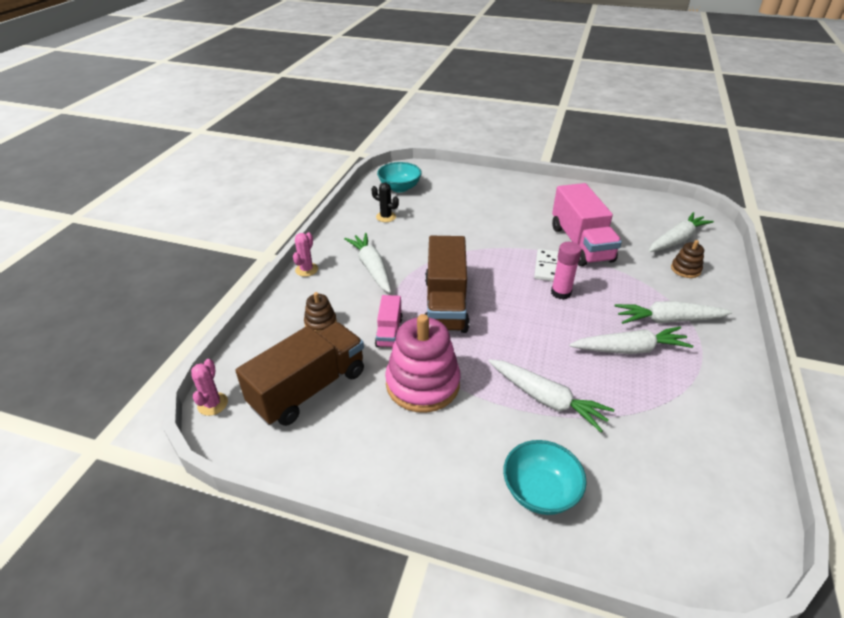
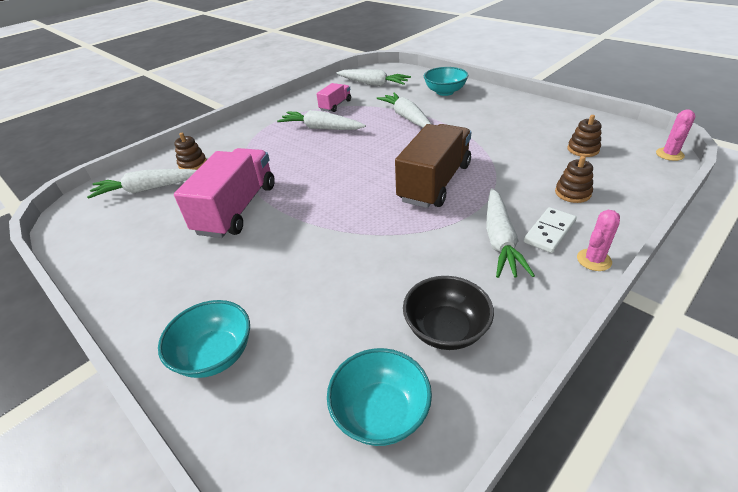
camera: 150 degrees left, 0 degrees up
(309, 388) = (583, 149): brown truck -> brown stacking toy
(386, 217) = (446, 329): black cactus -> black bowl
(389, 332) = (502, 172): pink truck -> pink truck (335, 105)
(422, 384) = (487, 137): pink stacking toy -> none
(488, 184) = (215, 355): none -> turquoise bowl
(547, 267) = (303, 193): white domino -> white domino (549, 232)
(561, 293) = (320, 169): pink glue stick -> none
(668, 320) = (269, 137): white carrot -> white carrot (373, 84)

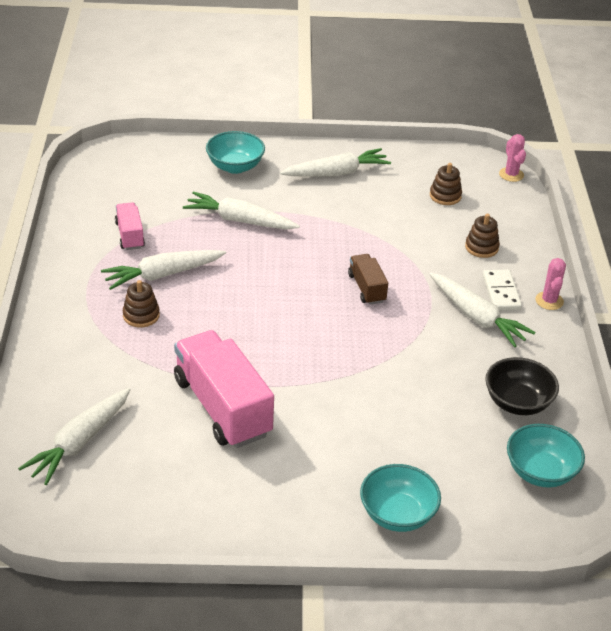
camera: 50 degrees left, 0 degrees up
(193, 164) = (79, 389): brown stacking toy -> brown stacking toy (141, 315)
(373, 84) = (130, 184): white carrot -> white carrot (336, 173)
(434, 183) = (366, 288): brown truck -> brown truck, size x0.51

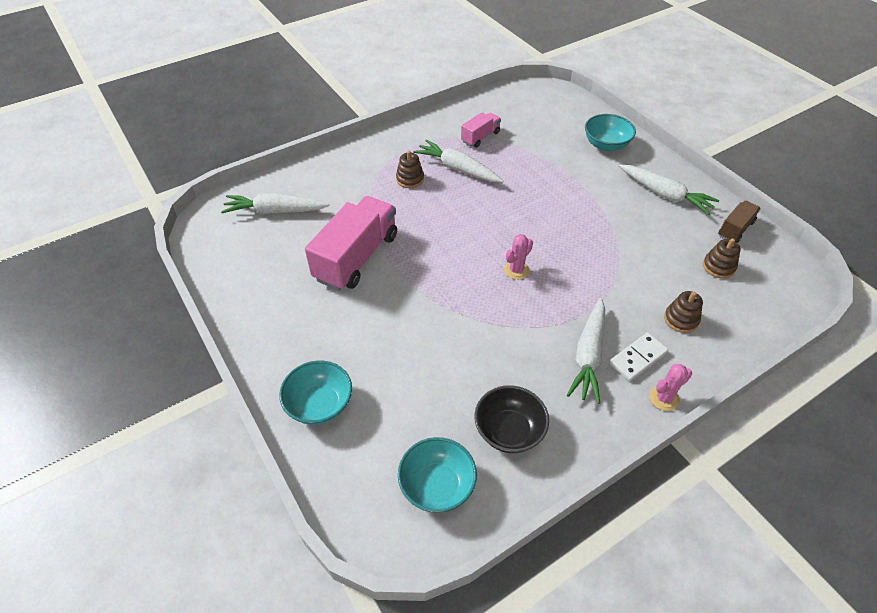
camera: 60 degrees right, 10 degrees up
(239, 220) = (551, 174): white carrot -> none
(366, 288) = (551, 272): brown truck -> brown truck (735, 229)
(511, 174) = (805, 296): pink cactus -> pink cactus (516, 270)

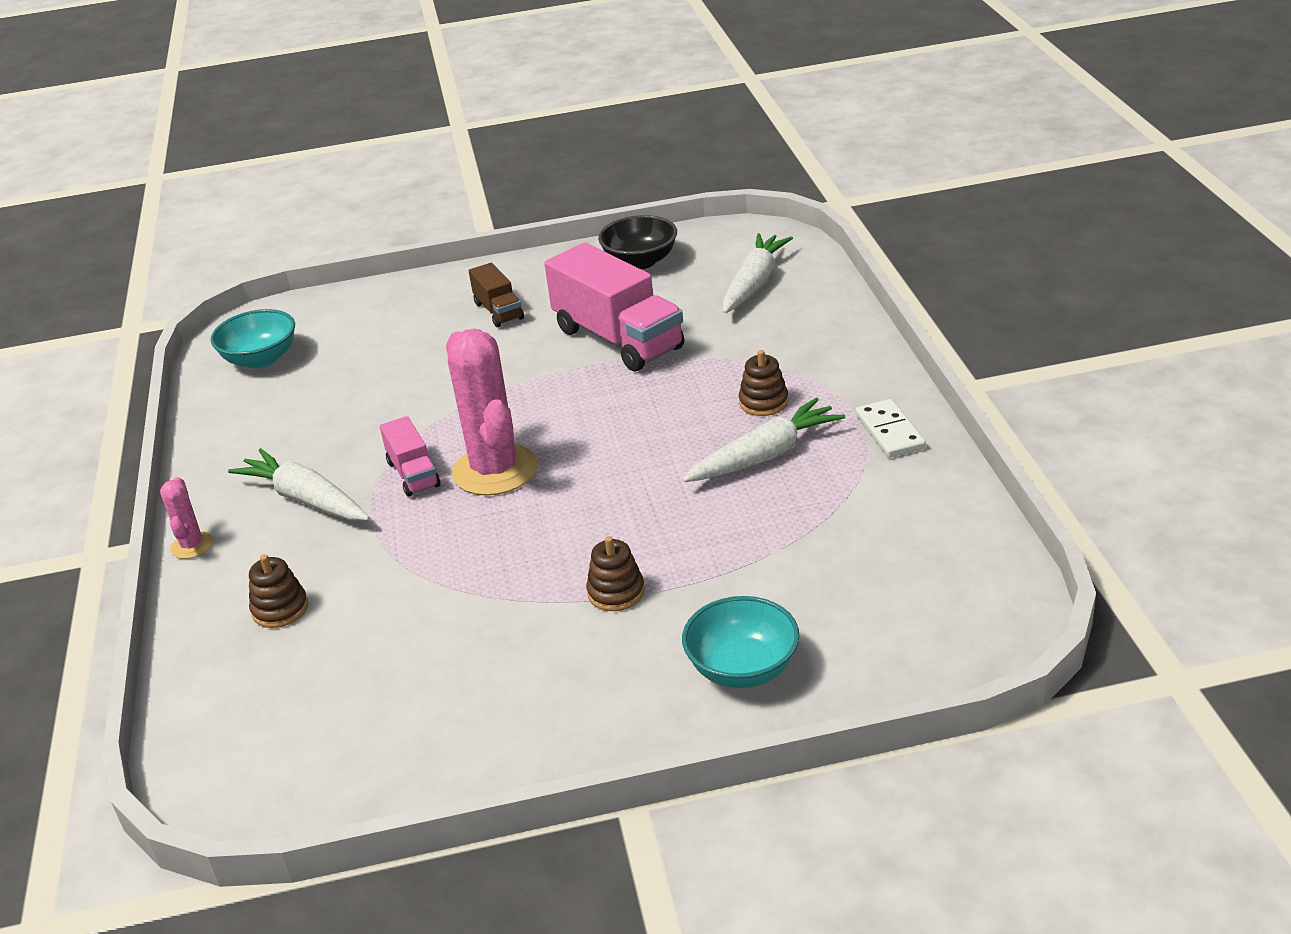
camera: 115 degrees right, 15 degrees down
(320, 405) = (415, 300): turquoise bowl -> none
(480, 137) = (848, 498): pink truck -> pink truck (413, 474)
(509, 431) = (271, 414): black bowl -> black bowl (640, 261)
(516, 270) = (495, 470): pink cactus -> pink cactus, size x2.09
(637, 358) = (263, 542): white domino -> white domino (890, 432)
(665, 195) = (544, 702): white carrot -> none
(718, 267) = (332, 699): brown stacking toy -> brown stacking toy (616, 592)
(735, 229) = (392, 768): brown truck -> brown truck (498, 311)

